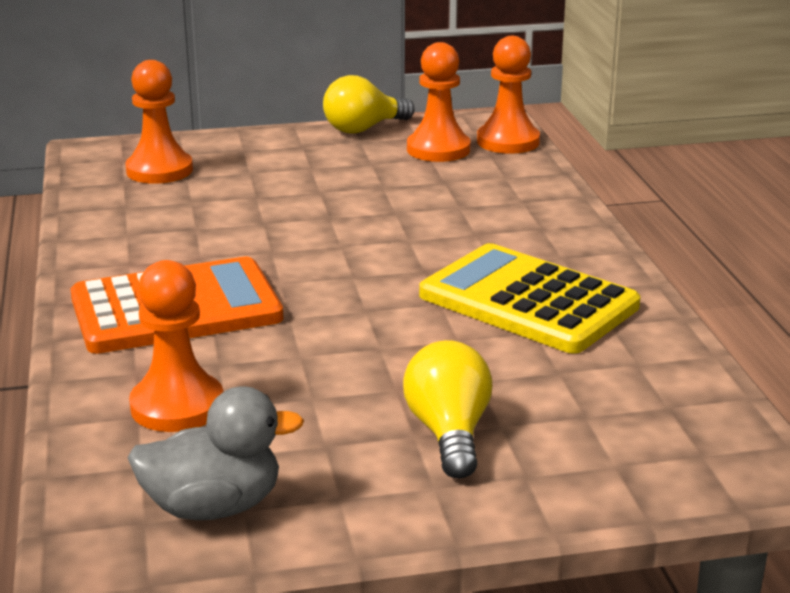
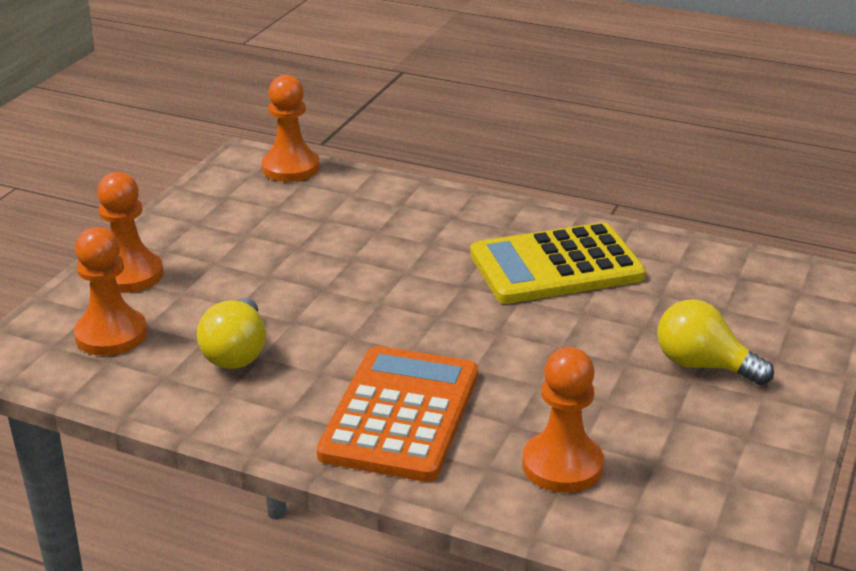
camera: 55 degrees left, 5 degrees up
(213, 507) = (718, 495): grey duck -> none
(363, 129) = (172, 212): yellow light bulb -> yellow light bulb (236, 353)
(438, 149) = (263, 199): orange pawn -> orange pawn (130, 275)

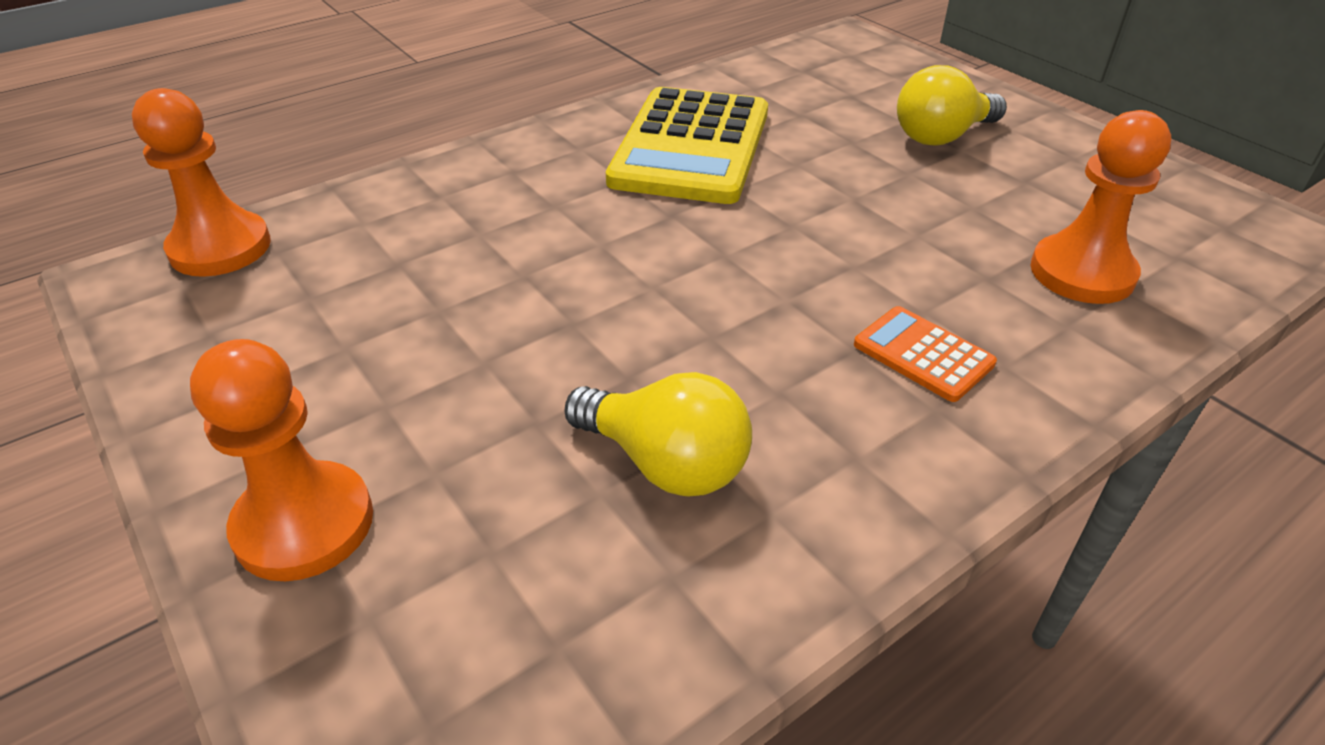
camera: 60 degrees left, 10 degrees up
(111, 335) = (476, 614): orange pawn -> none
(400, 414) = (923, 354): orange calculator -> orange calculator, size x0.46

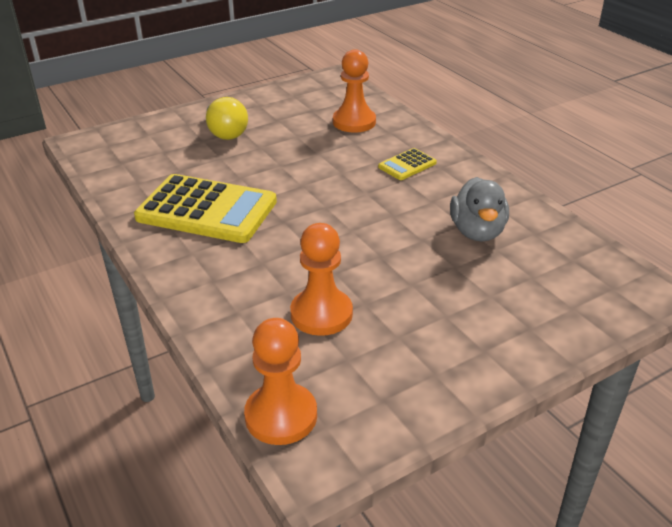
camera: 85 degrees left, 5 degrees down
(304, 524) = (527, 333): orange pawn -> orange pawn (321, 314)
(665, 463) = (477, 232): yellow light bulb -> grey duck
(923, 354) = (407, 165): orange calculator -> yellow calculator

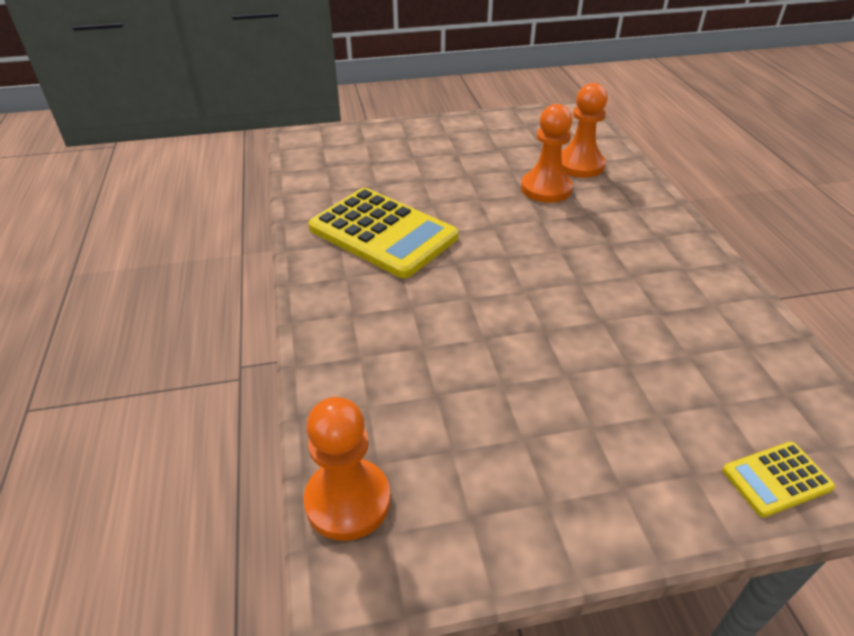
camera: 20 degrees right, 5 degrees up
(225, 133) = (440, 153): yellow light bulb -> none
(321, 314) = (448, 384): orange pawn -> orange pawn (546, 188)
(407, 165) = (620, 226): yellow calculator -> yellow calculator (776, 479)
(477, 232) = (673, 326): grey duck -> none

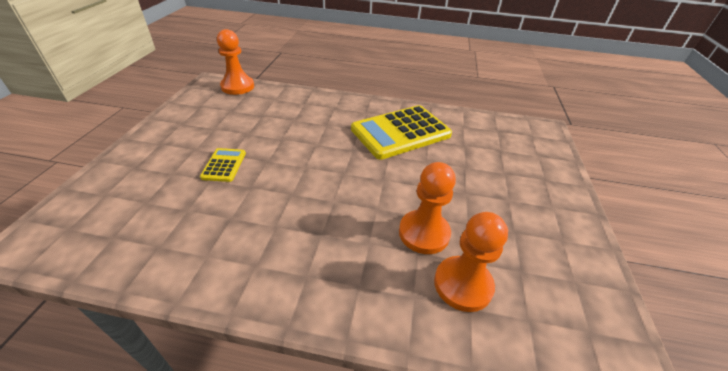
camera: 110 degrees right, 0 degrees up
(776, 479) = (92, 192): yellow calculator -> yellow calculator (224, 165)

